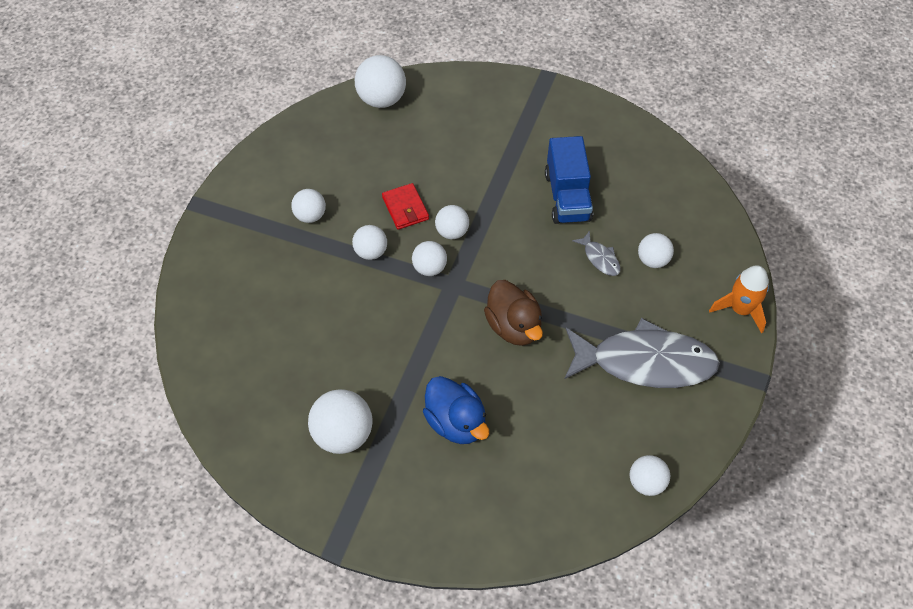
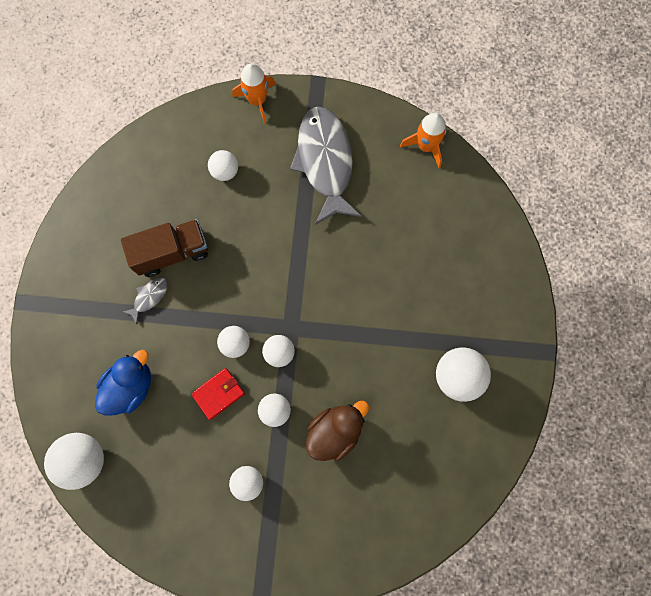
camera: 105 degrees left, 20 degrees up
(456, 422) = (419, 291): blue duck -> blue duck (131, 386)
(513, 327) = (320, 268): brown duck -> brown duck (335, 431)
(567, 197) = (172, 253): blue truck -> brown truck
(600, 258) = (233, 213): grey fish -> grey fish (149, 297)
(646, 483) = (426, 146): white ball -> orange rocket

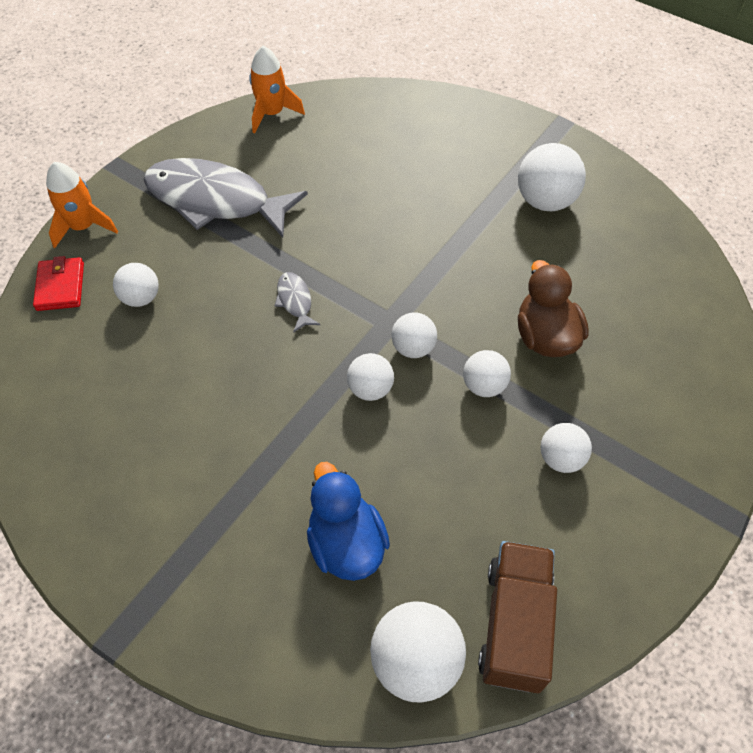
camera: 60 degrees left, 20 degrees down
(149, 297) = (237, 460): grey fish -> grey fish (295, 301)
(172, 253) = (197, 404): brown truck -> brown truck (514, 624)
(218, 394) = (424, 439): red wallet -> red wallet (60, 286)

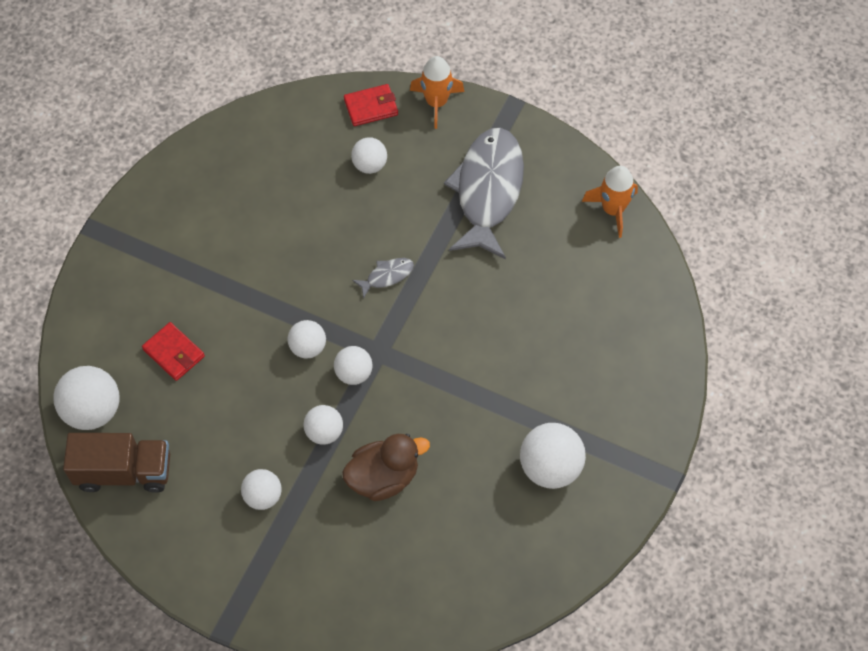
camera: 80 degrees right, 5 degrees up
(346, 543) = (174, 353): blue duck -> red wallet

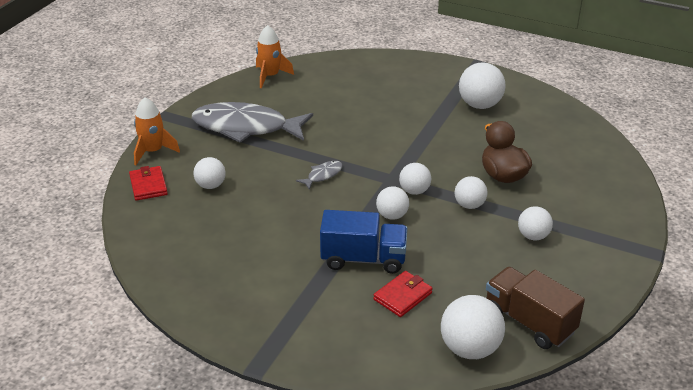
camera: 90 degrees left, 25 degrees down
(124, 472) = (529, 322): brown truck -> brown truck turned 45 degrees counterclockwise
(234, 317) = (363, 259): none -> blue truck
(387, 276) = (323, 175): grey fish -> grey fish turned 75 degrees clockwise

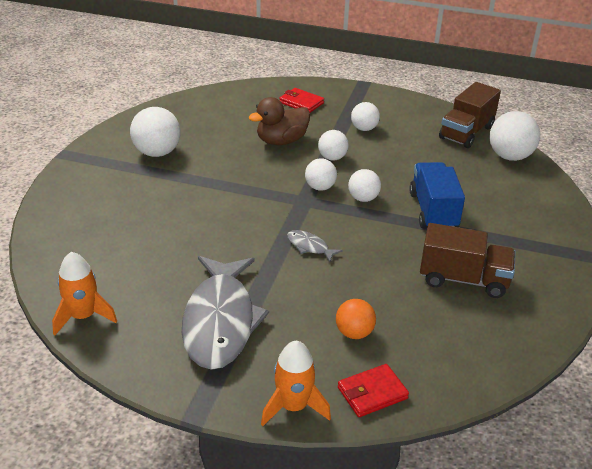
camera: 100 degrees left, 0 degrees up
(210, 185) = (354, 333): white ball -> orange ball
(253, 257) = (463, 279): none -> brown truck
(402, 296) = (470, 188): red wallet -> red wallet (301, 103)

